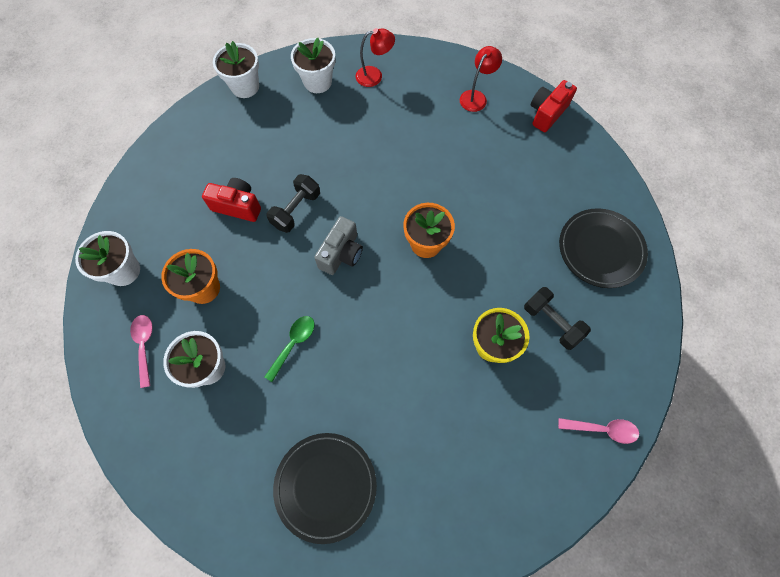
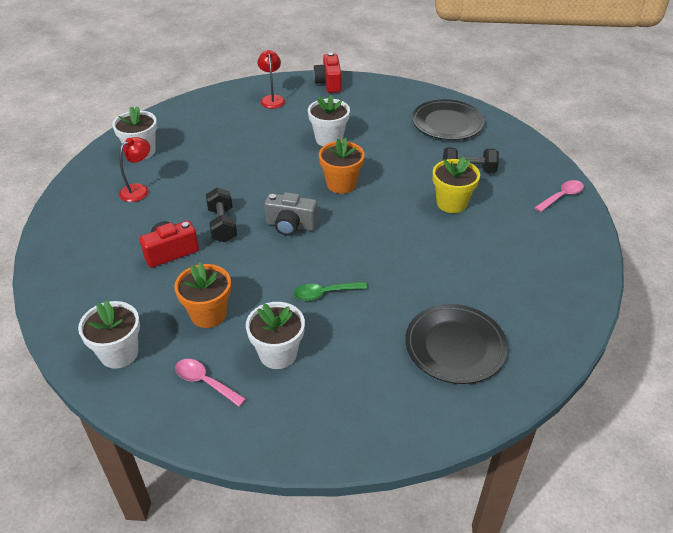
camera: 45 degrees left, 25 degrees down
(245, 87) = (80, 186): white flower pot -> white flower pot (329, 139)
(293, 344) = (324, 293): green spoon -> green spoon turned 90 degrees counterclockwise
(341, 254) = (290, 225): grey camera -> grey camera turned 120 degrees clockwise
(374, 76) = (183, 126): red lamp -> red lamp (139, 190)

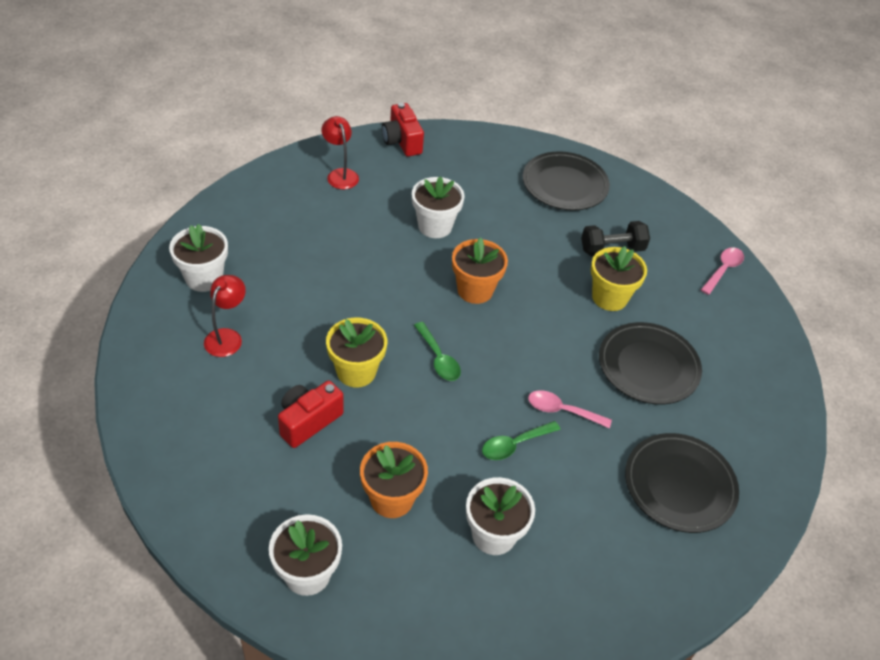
camera: 20 degrees left, 5 degrees up
(205, 382) = (426, 589): pink spoon -> pink spoon (562, 411)
(222, 225) = (356, 371): black dumbbell -> yellow flower pot
(290, 225) = (438, 358): grey camera -> green spoon
(464, 256) = (648, 366): none -> black plate

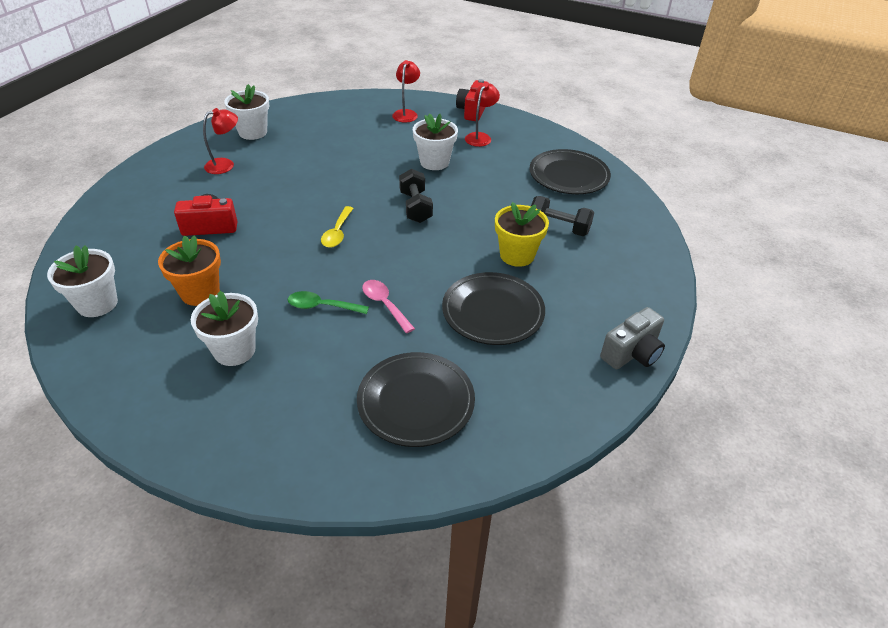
camera: 40 degrees right, 5 degrees down
(356, 371) = (275, 215): yellow flower pot -> none
(438, 358) = (337, 233): green spoon -> yellow spoon
(444, 173) = (480, 137): none -> red lamp
(475, 290) = (415, 207): orange flower pot -> black dumbbell
(723, 270) = (647, 281): pink spoon -> none
(773, 346) = (632, 353): none -> grey camera

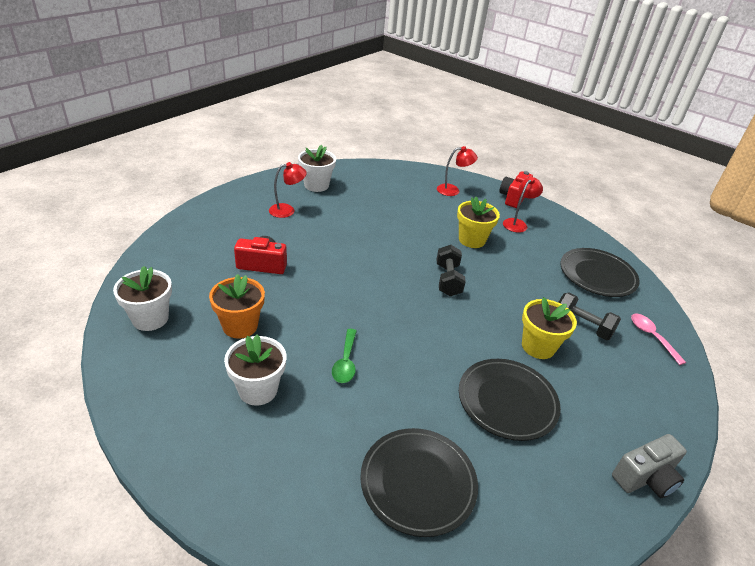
camera: 10 degrees right, 5 degrees down
(322, 306) = (345, 362): green spoon -> green spoon turned 105 degrees counterclockwise
(337, 233) = (372, 292): yellow spoon -> none
(384, 305) = (404, 372): pink spoon -> pink spoon (651, 337)
(406, 113) = (453, 190): red lamp -> red lamp turned 60 degrees clockwise
(434, 162) = (472, 240): white flower pot -> yellow flower pot

